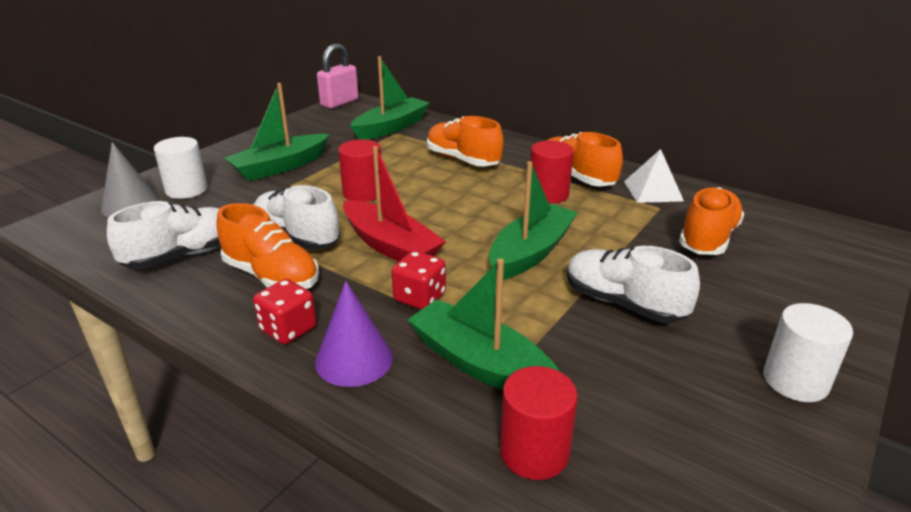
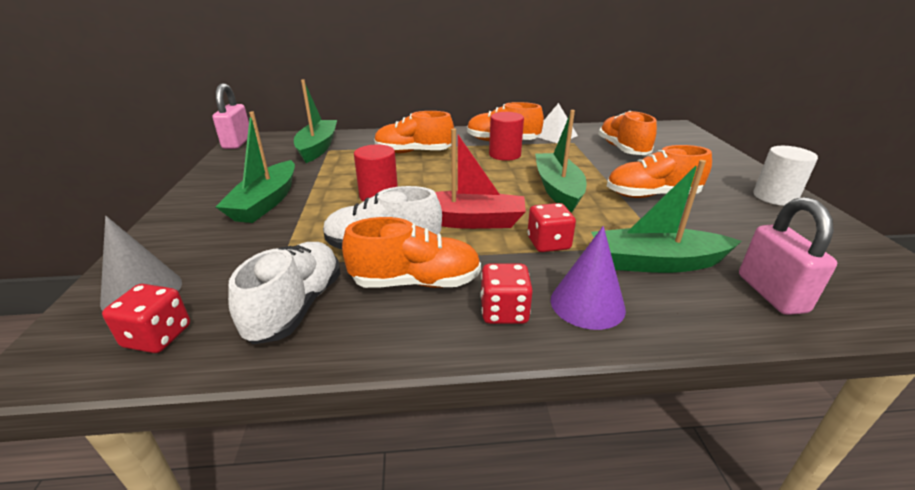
camera: 40 degrees left, 0 degrees up
(102, 237) = (158, 336): none -> red dice
(186, 190) = (193, 253): white cylinder -> none
(534, 452) = (771, 293): red cylinder -> pink padlock
(623, 304) = (651, 195): white shoe -> orange shoe

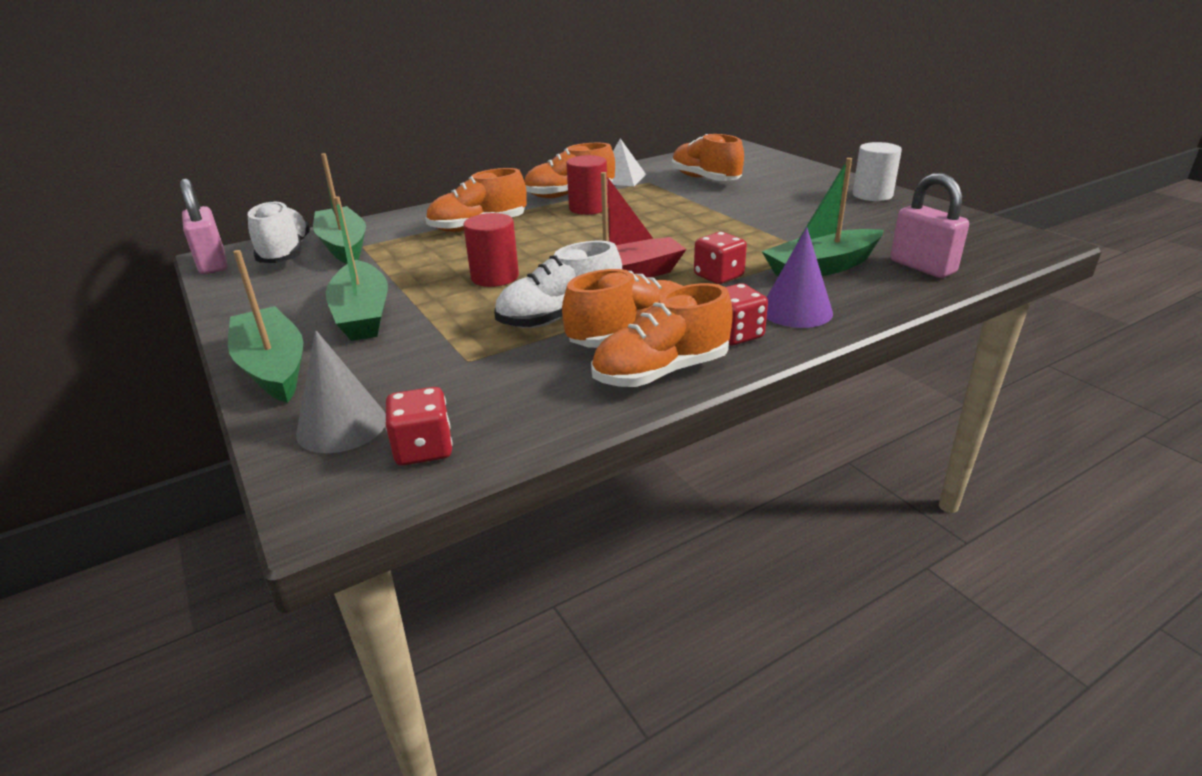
camera: 25 degrees left, 0 degrees up
(296, 307) = (538, 386): white shoe -> white shoe (285, 254)
(557, 189) = (679, 229): green boat -> green boat (273, 367)
(651, 195) = (771, 216): orange shoe -> orange shoe (661, 372)

